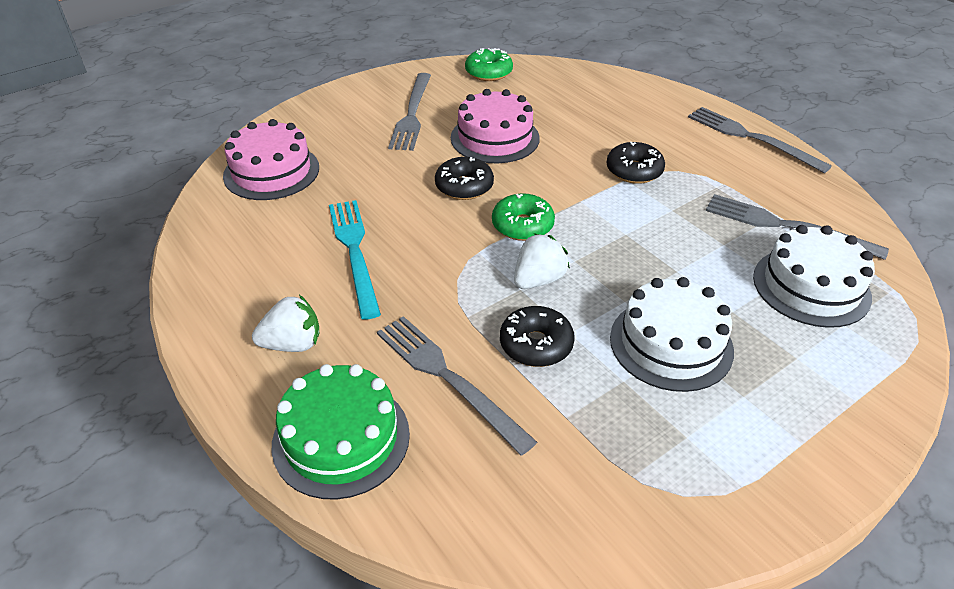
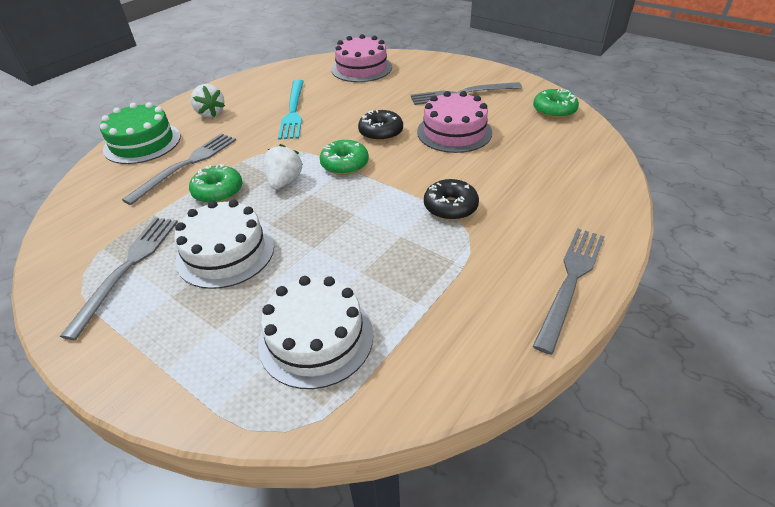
camera: 75 degrees right, 0 degrees up
(354, 252) = (293, 111): turquoise fork -> turquoise fork turned 120 degrees clockwise
(536, 345) = (218, 191): black donut -> green donut
(538, 280) = (284, 181): white strawberry -> white strawberry turned 105 degrees counterclockwise
(786, 226) = (409, 316): grey fork -> grey fork (127, 268)

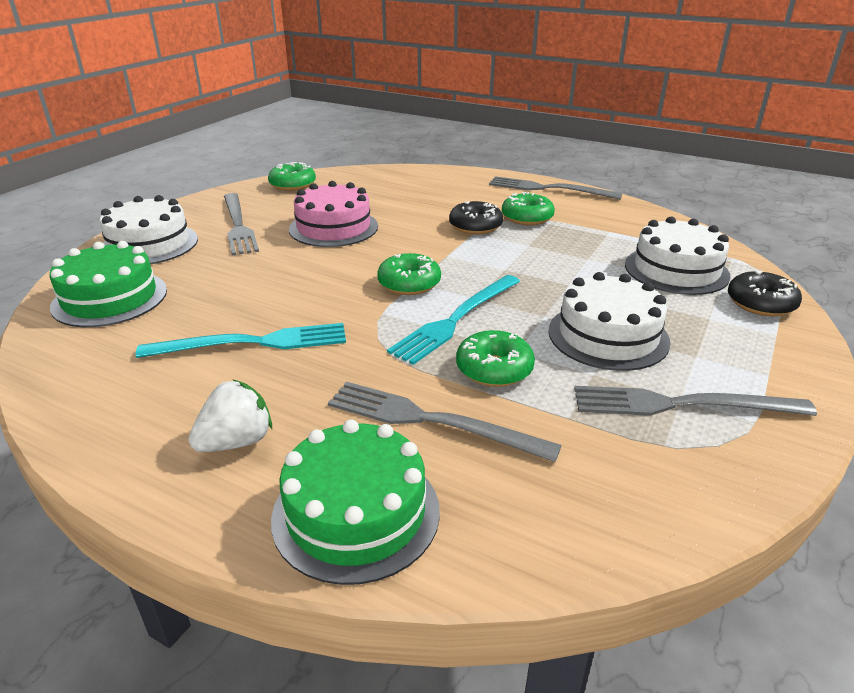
camera: 100 degrees left, 10 degrees down
(284, 181) = (456, 319): white strawberry -> turquoise fork
(361, 68) = (110, 298): pink cake -> green cake
(381, 132) = (331, 267): black donut -> black donut (760, 303)
(432, 69) = (149, 244): none -> white cake
(471, 246) = (527, 218): none -> green donut

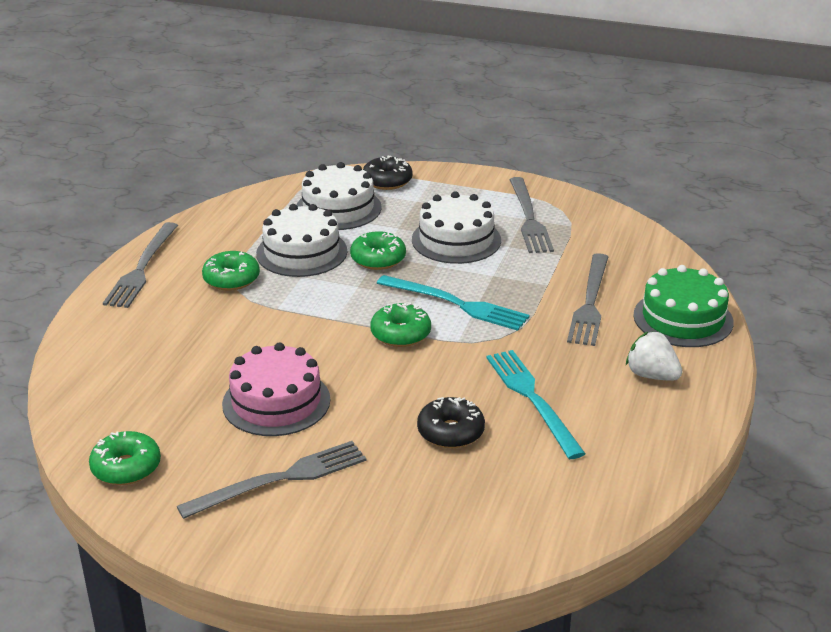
camera: 100 degrees left, 0 degrees up
(110, 298) = (490, 517): green cake -> none
(149, 244) = (351, 539): white cake -> white cake (301, 252)
(475, 226) = (259, 308): black donut -> black donut (450, 432)
(494, 369) = (520, 283): green donut -> green donut (378, 259)

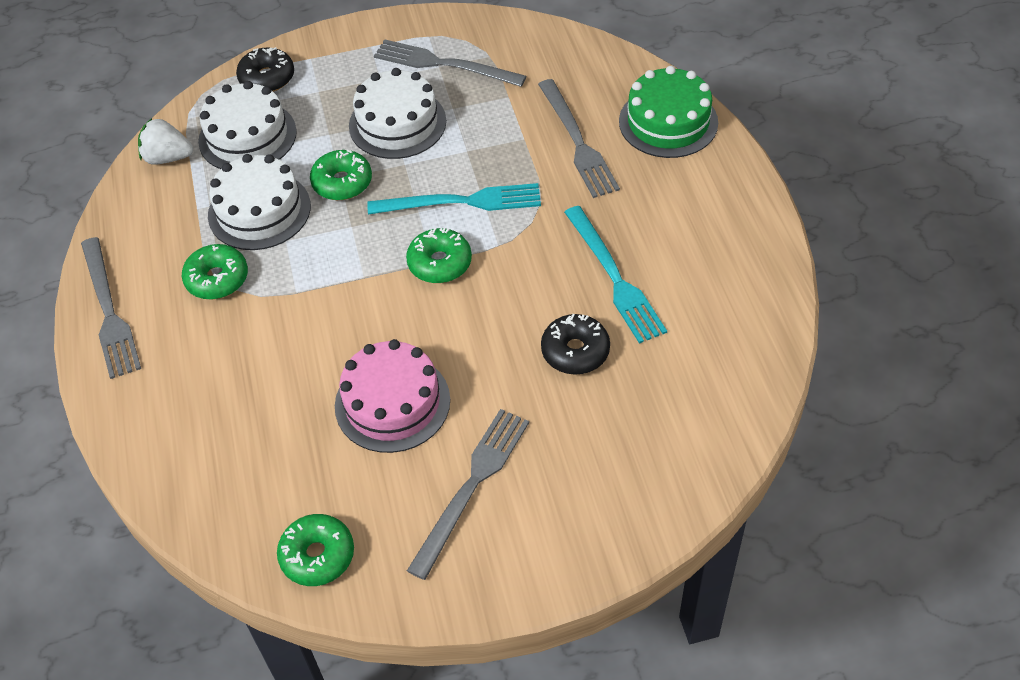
camera: 30 degrees left, 20 degrees up
(529, 218) = (444, 64): grey fork -> grey fork turned 150 degrees clockwise
(532, 399) = (614, 278): turquoise fork -> turquoise fork turned 150 degrees counterclockwise
(651, 375) = (690, 199): white strawberry -> white strawberry (167, 158)

